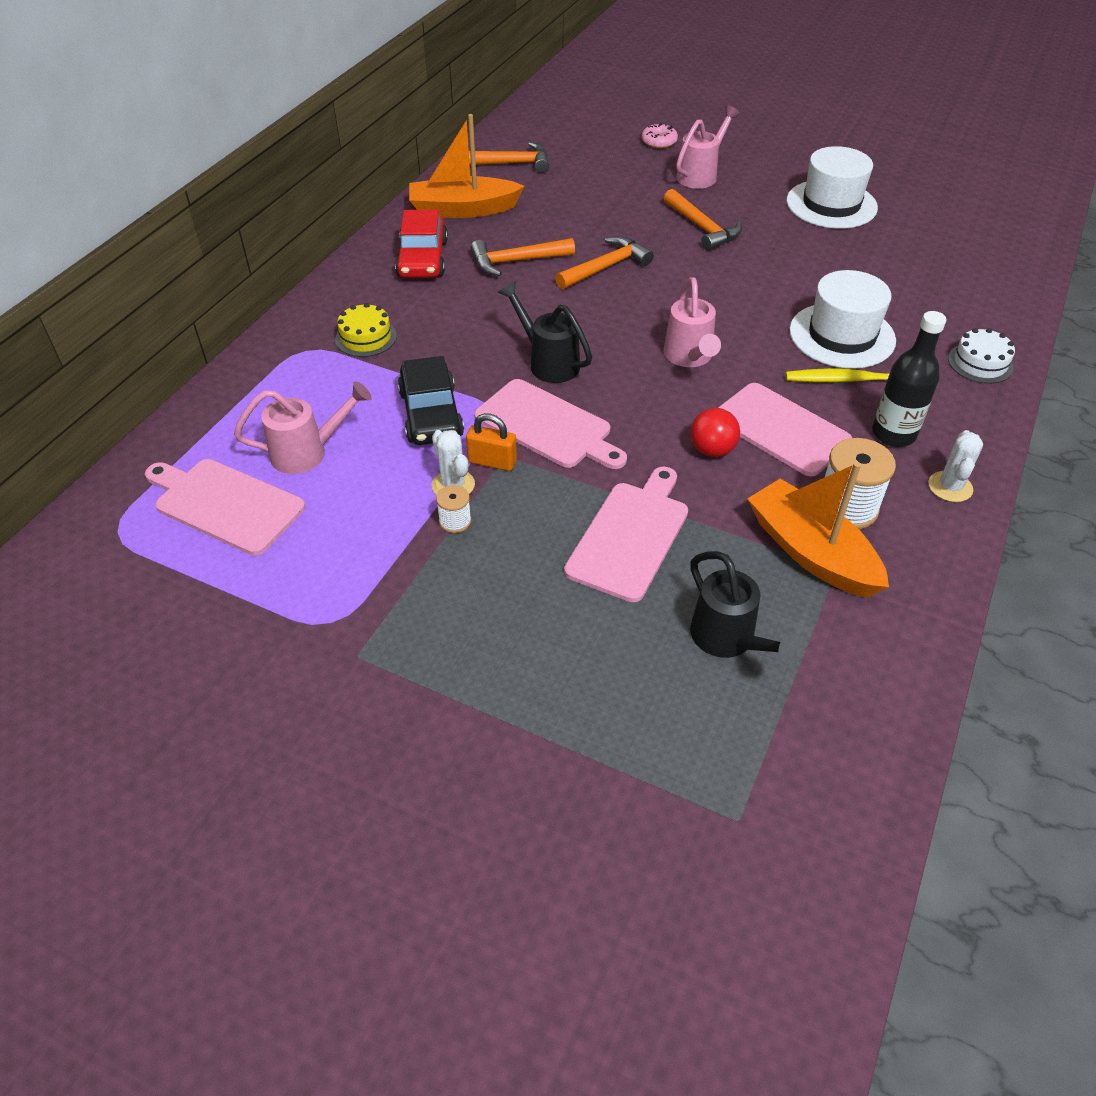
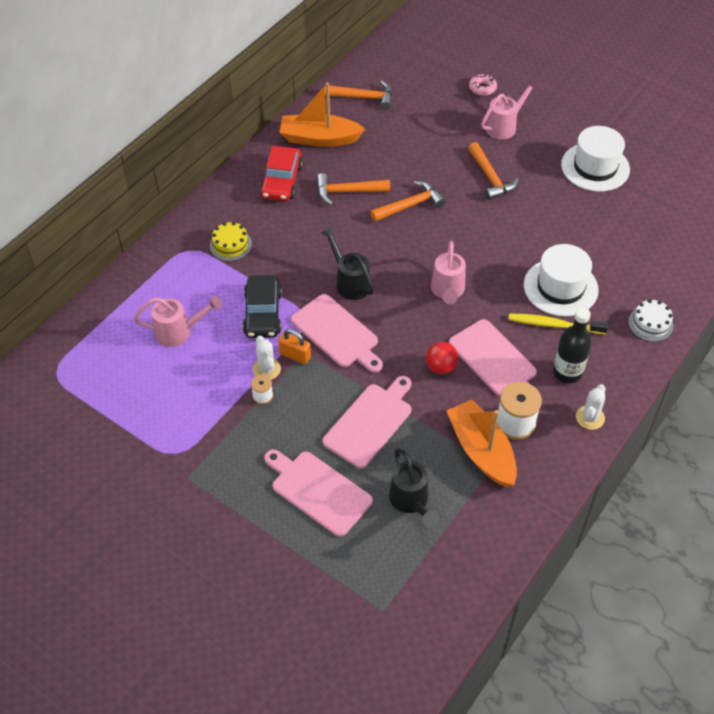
camera: 10 degrees right, 5 degrees up
(225, 504) = (123, 362): pink cutting board -> pink cutting board (318, 491)

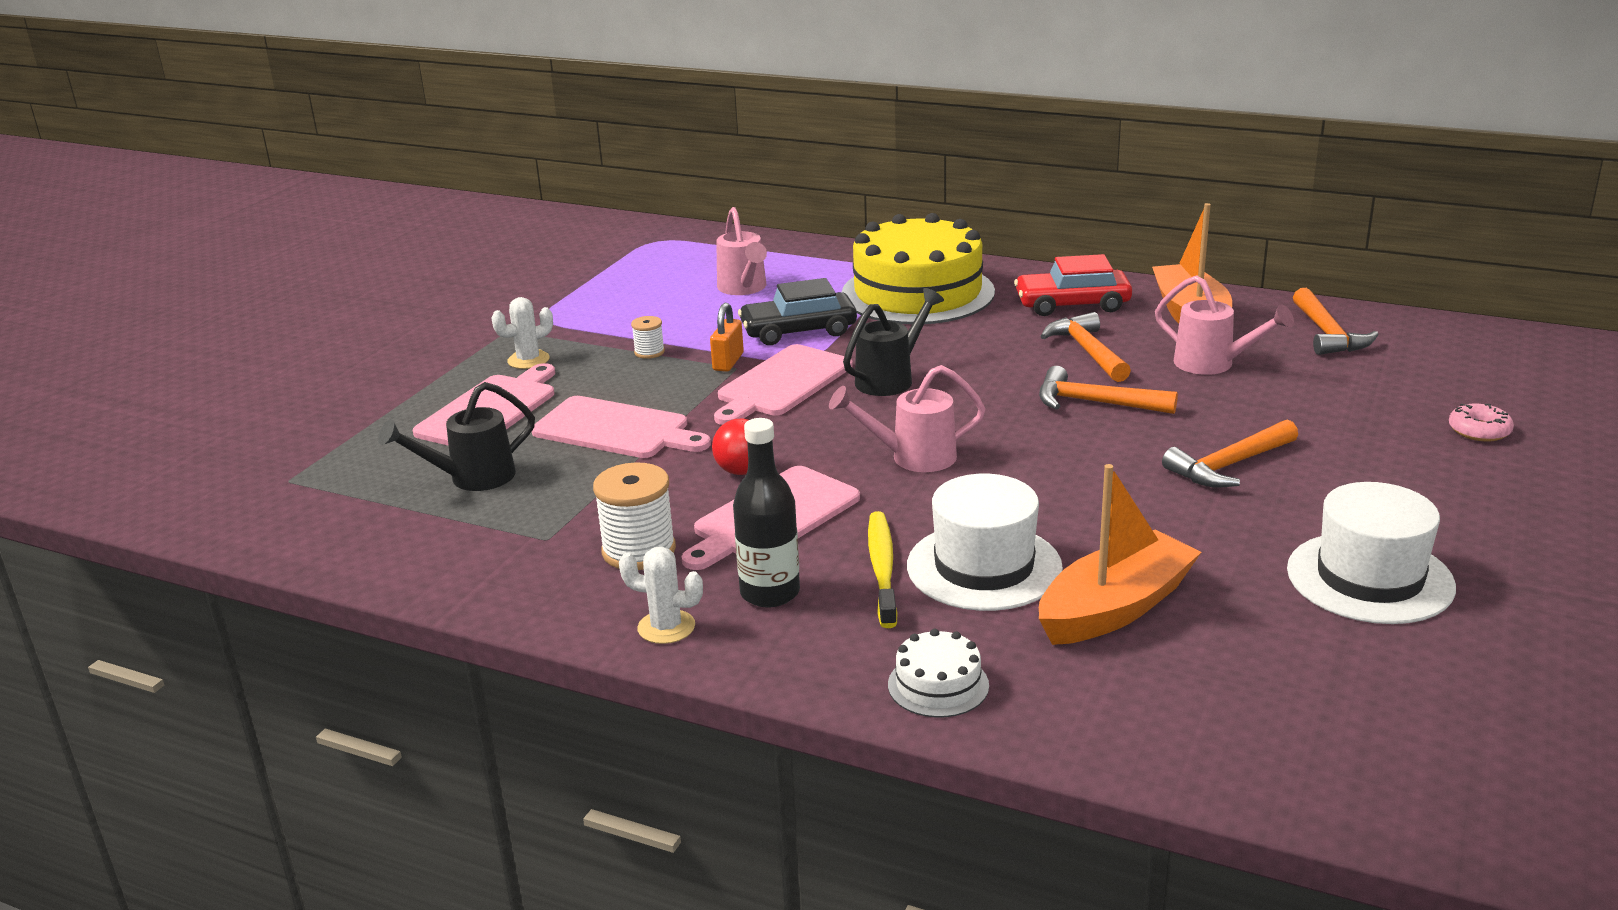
camera: 80 degrees right, 25 degrees down
(230, 245) = (917, 293): yellow cake -> yellow cake, size x2.39
(266, 369) = (697, 348): white cactus -> white cactus (528, 360)
(410, 205) = (1095, 403): orange hammer -> orange hammer turned 150 degrees clockwise
(481, 451) = (575, 525): orange boat -> orange boat (1115, 608)
(505, 126) = (1393, 464): pink watering can -> pink watering can (1213, 365)

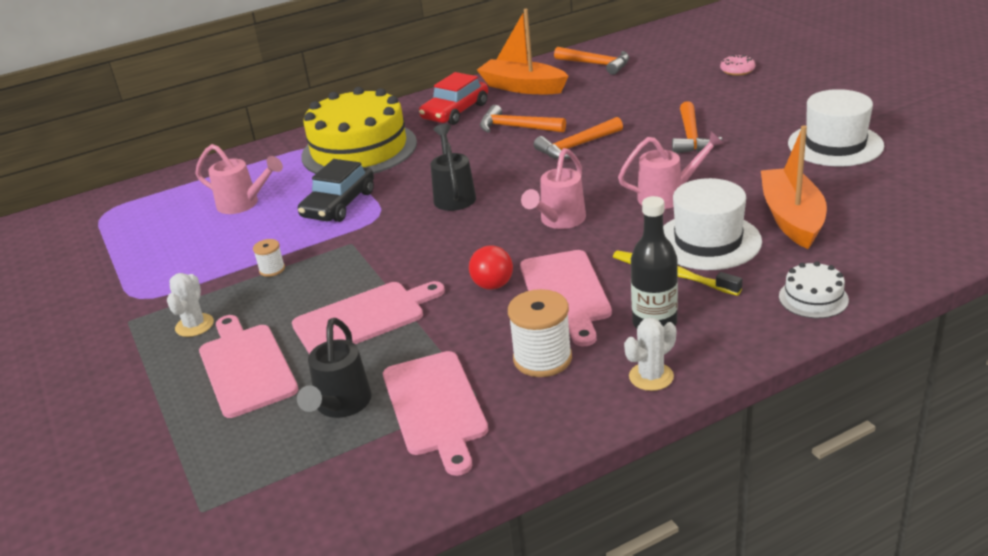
camera: 50 degrees left, 5 degrees up
(728, 362) = (338, 243): orange padlock -> none
(781, 384) = (400, 234): pink cutting board -> pink cutting board (435, 407)
(1213, 365) = (584, 102): pink watering can -> pink watering can (668, 196)

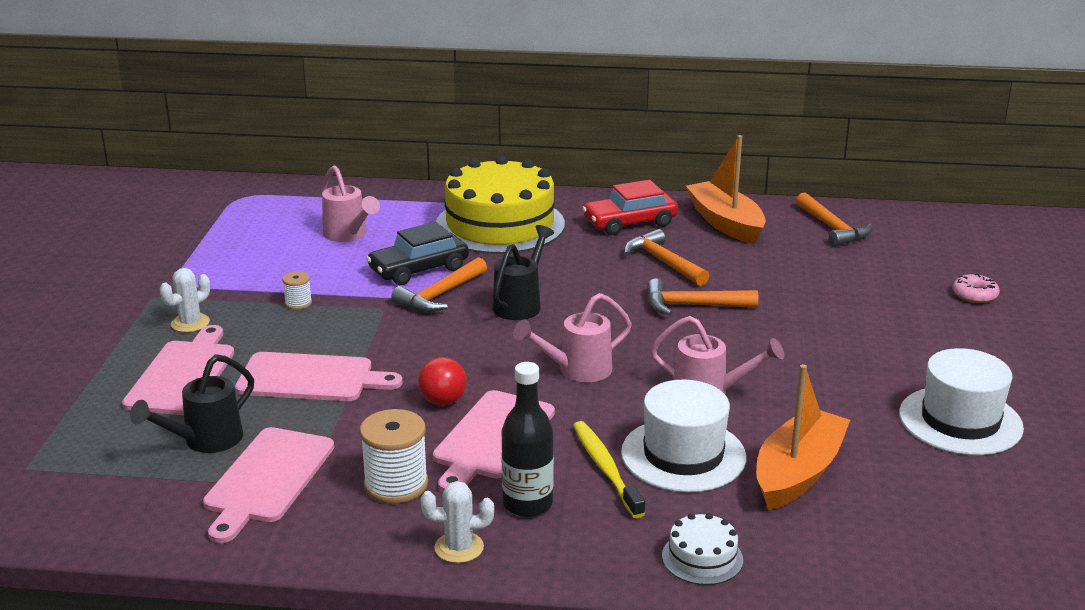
camera: 30 degrees right, 5 degrees down
(691, 137) = (818, 345): orange hammer -> orange hammer (440, 295)

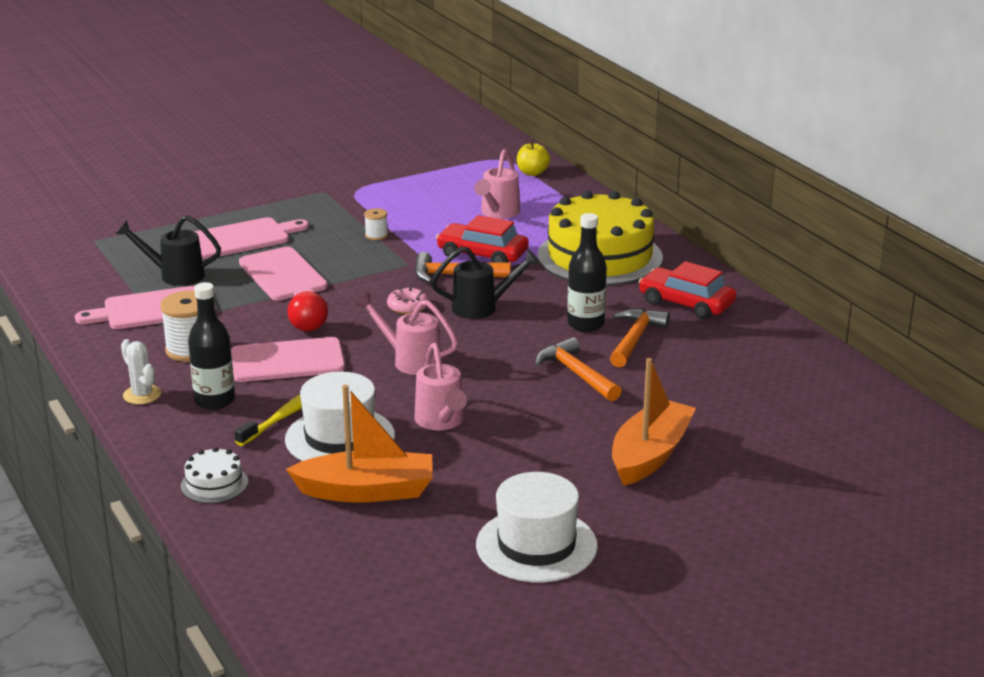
camera: 55 degrees right, 0 degrees up
(190, 323) = (305, 215): white cactus -> none
(295, 194) = (532, 173): none -> yellow apple
(419, 269) = (482, 254): black car -> red car
(612, 272) = (585, 324): none -> black bottle
(726, 223) = (753, 343): orange boat -> orange boat (650, 455)
(832, 228) = (824, 393): orange hammer -> none
(974, 295) = (793, 499): pink donut -> pink donut (408, 306)

